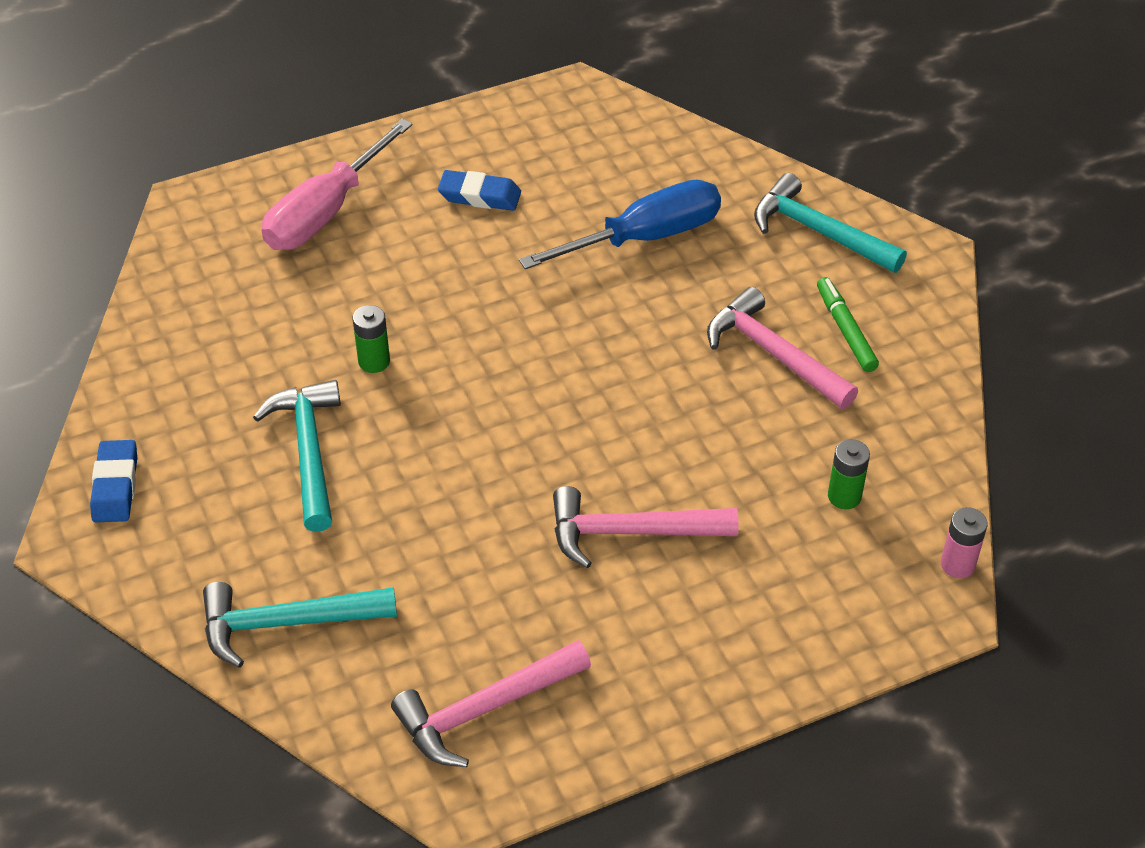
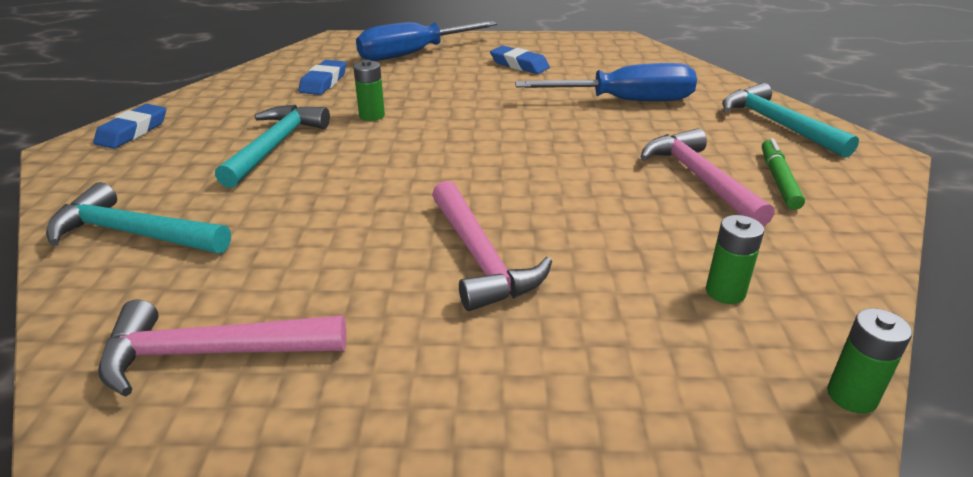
camera: 25 degrees right, 15 degrees down
(260, 314) = (323, 82): none -> blue eraser
(326, 211) = (413, 54): pink screwdriver -> blue screwdriver
(630, 532) = (480, 258): pink hammer -> pink hammer turned 135 degrees counterclockwise
(957, 564) = (851, 396): pink battery -> green battery

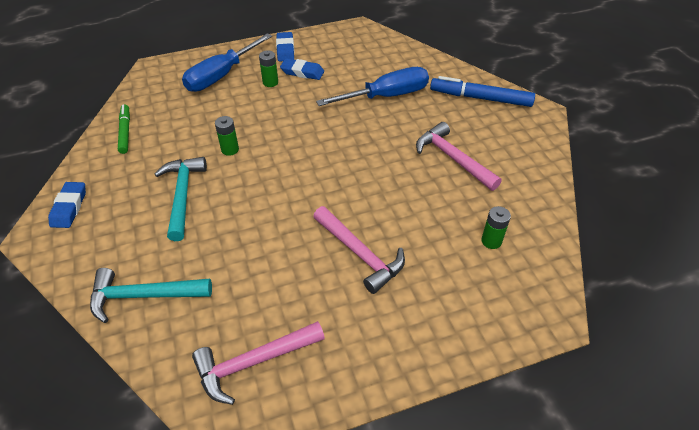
camera: 20 degrees left, 15 degrees up
(323, 82) = (174, 122): blue eraser -> blue eraser (285, 49)
(777, 124) = (480, 98): turquoise hammer -> blue marker
(778, 180) = (494, 148): green marker -> green marker (125, 132)
(851, 396) = (561, 288): green battery -> green battery (270, 82)

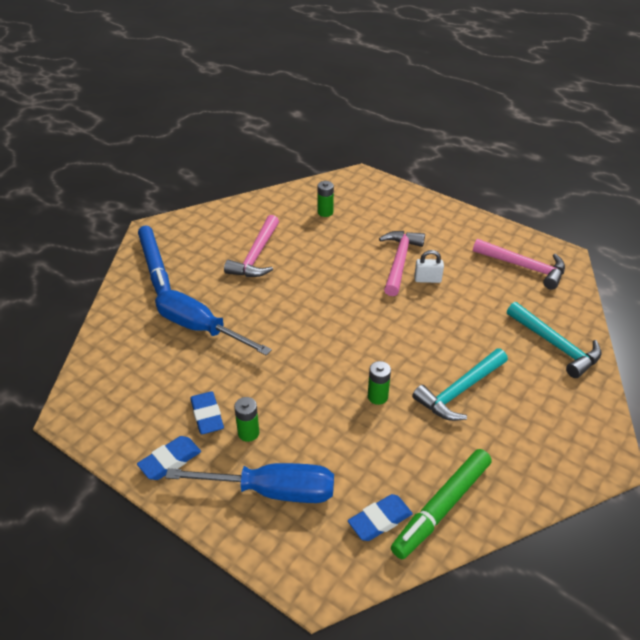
camera: 125 degrees left, 5 degrees down
(69, 207) = (561, 463): blue eraser -> blue eraser (380, 520)
(125, 132) = (441, 507): green marker -> green marker, size x1.60
(315, 259) = (427, 279): none -> white padlock

